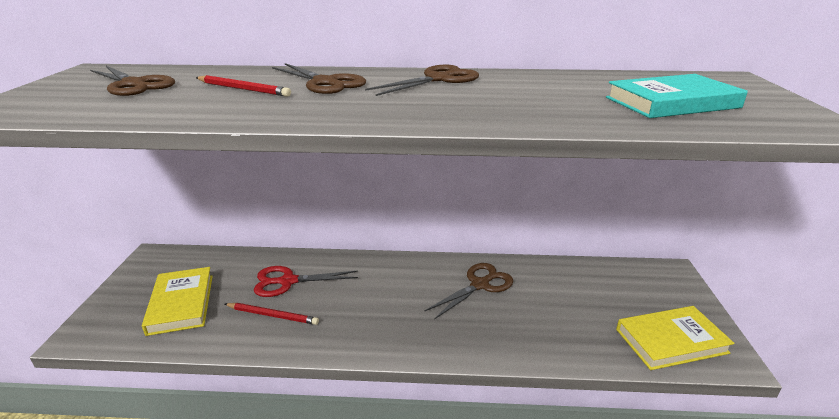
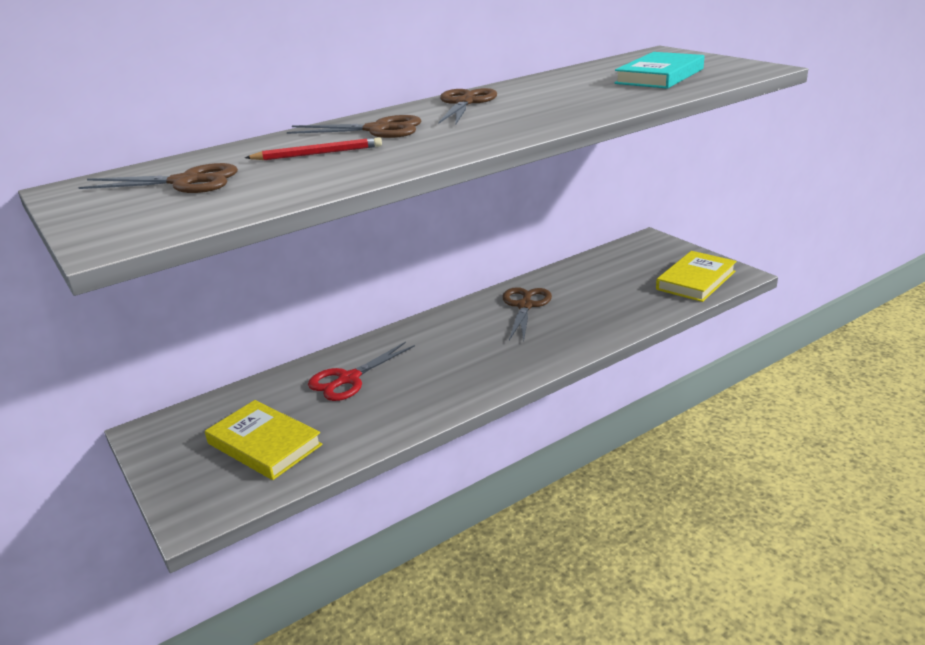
camera: 35 degrees left, 0 degrees up
(273, 315) = (378, 406): red pencil -> none

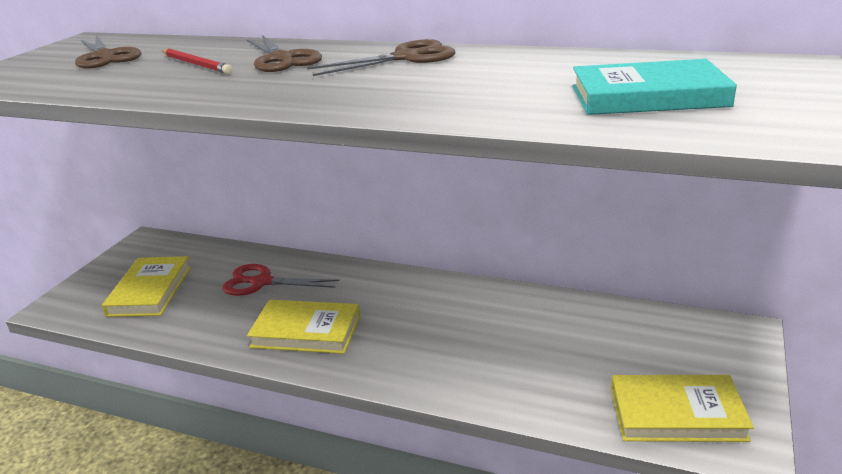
camera: 55 degrees right, 0 degrees up
(456, 375) = (306, 331): none -> yellow book
(525, 306) = (471, 314): brown scissors -> none

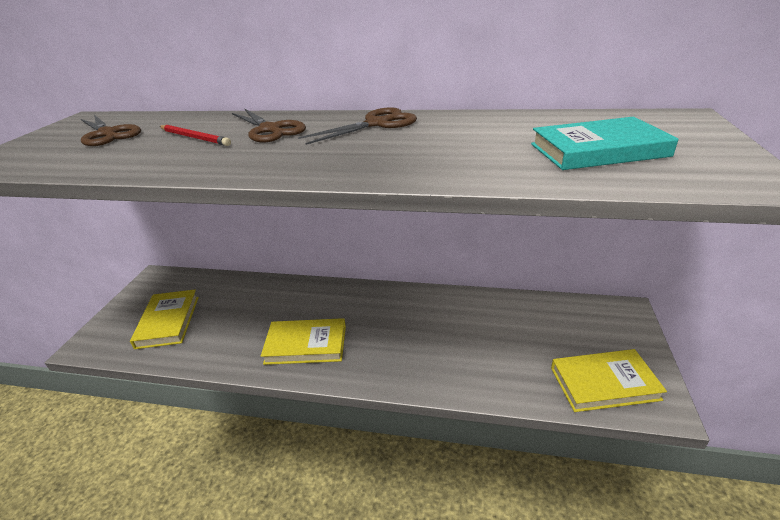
camera: 10 degrees left, 5 degrees up
(262, 282) = (260, 305): red scissors -> none

